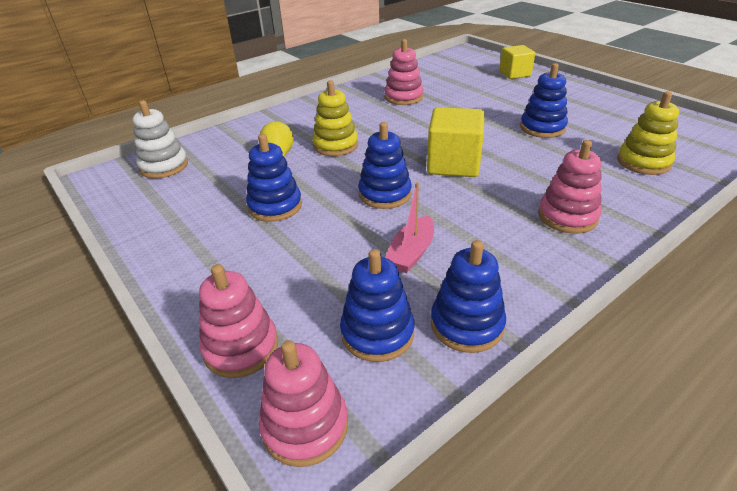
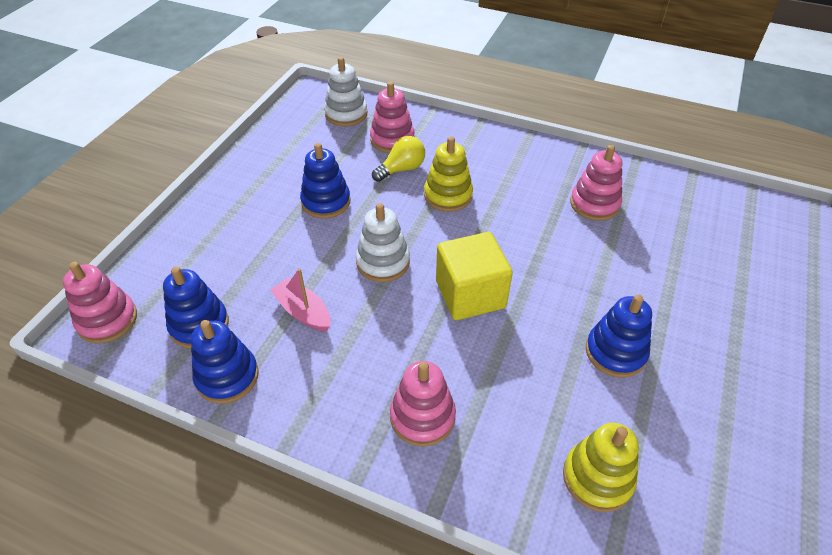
camera: 60 degrees right, 10 degrees up
(241, 348) = (162, 260): pink stacking toy -> pink stacking toy (392, 139)
(385, 194) = (383, 262): blue stacking toy -> white stacking toy
(411, 253) = (303, 312): pink boat -> pink boat turned 45 degrees clockwise
(515, 74) = (764, 285): yellow cube -> none

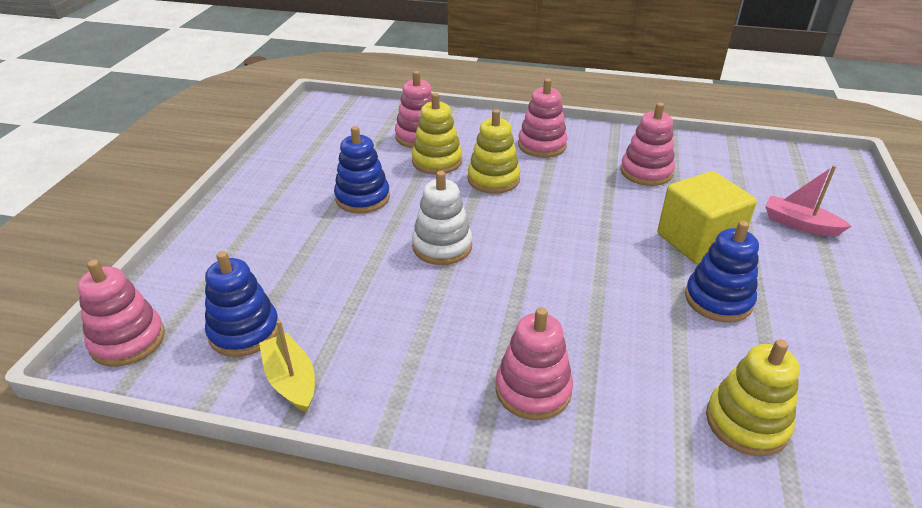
camera: 10 degrees left, 10 degrees down
(227, 377) = (291, 380): blue stacking toy -> yellow boat
(303, 312) = (365, 303): pink boat -> pink boat (799, 224)
(346, 114) = (363, 119): white stacking toy -> none
(402, 169) = (437, 161): yellow light bulb -> yellow stacking toy
(470, 294) = (547, 265): yellow cube -> yellow cube (698, 241)
(504, 162) = (542, 145): none -> pink stacking toy

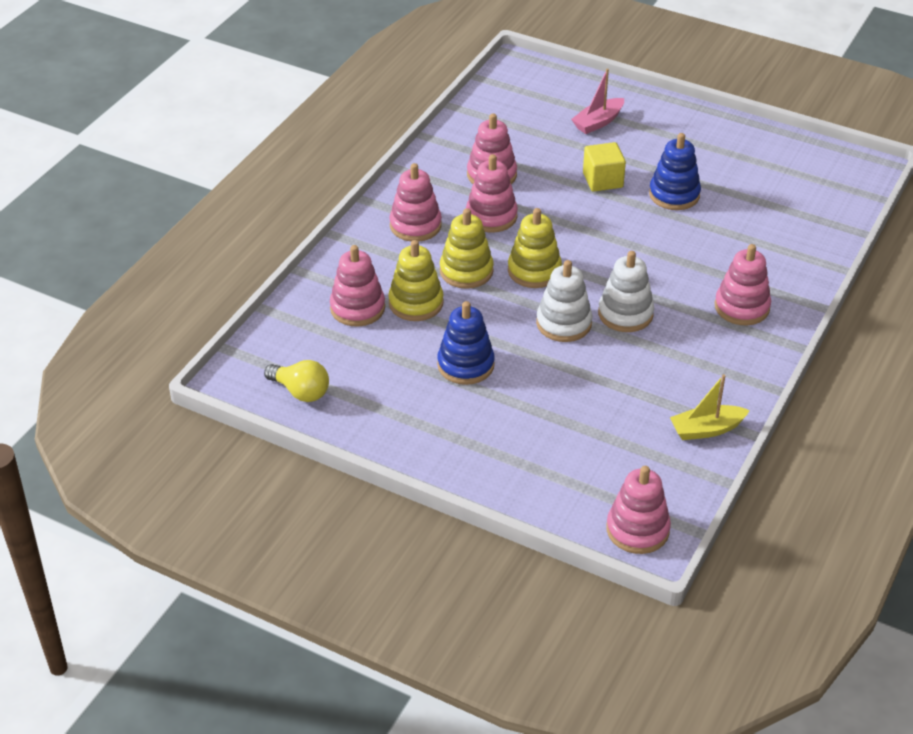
camera: 75 degrees left, 5 degrees up
(244, 331) = (644, 455): blue stacking toy -> none
(312, 130) = (301, 391): none -> yellow light bulb
(475, 287) = (625, 314): none -> white stacking toy
(582, 181) = (491, 216): none -> pink stacking toy
(698, 241) = (602, 180): yellow cube -> yellow cube, size x0.66
(746, 422) = (787, 223): yellow stacking toy -> yellow stacking toy (534, 271)

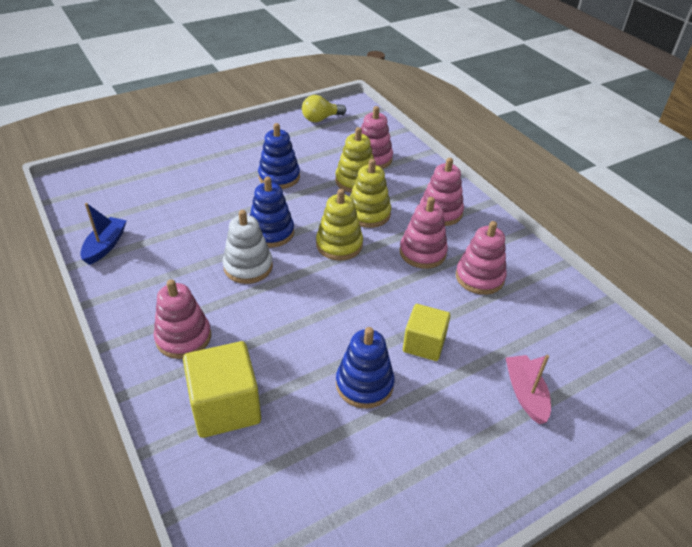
camera: 120 degrees right, 0 degrees up
(564, 323) = (271, 233): white stacking toy -> blue stacking toy
(637, 530) = (82, 180): pink stacking toy -> none
(706, 429) = (105, 246): yellow boat -> blue boat
(770, 251) = (225, 407): none -> yellow cube

